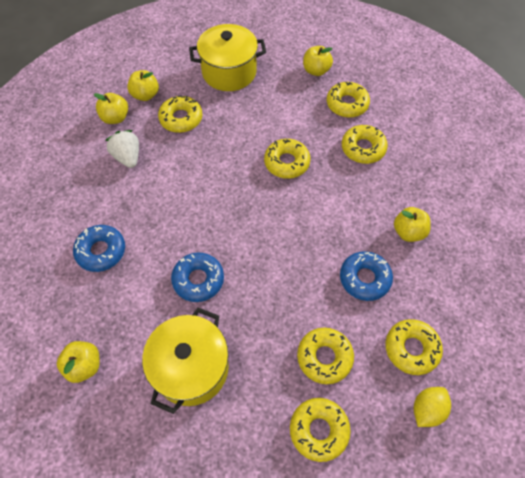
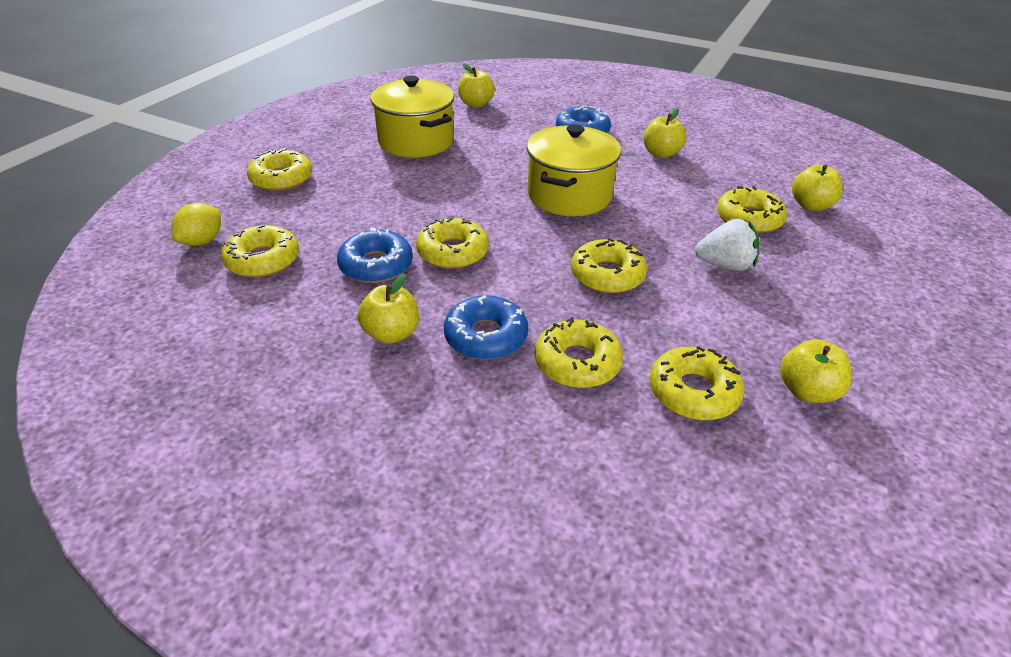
camera: 120 degrees right, 20 degrees down
(115, 118) = (775, 177): yellow apple -> yellow apple (661, 153)
(128, 157) = (701, 170): white strawberry -> white strawberry (724, 265)
(198, 280) = (497, 167): blue donut -> blue donut (486, 336)
(229, 72) = (837, 288): yellow pot -> yellow pot (569, 195)
(324, 357) = (333, 205): yellow donut -> yellow donut (453, 252)
(427, 409) = (202, 241): yellow lemon -> yellow lemon turned 45 degrees clockwise

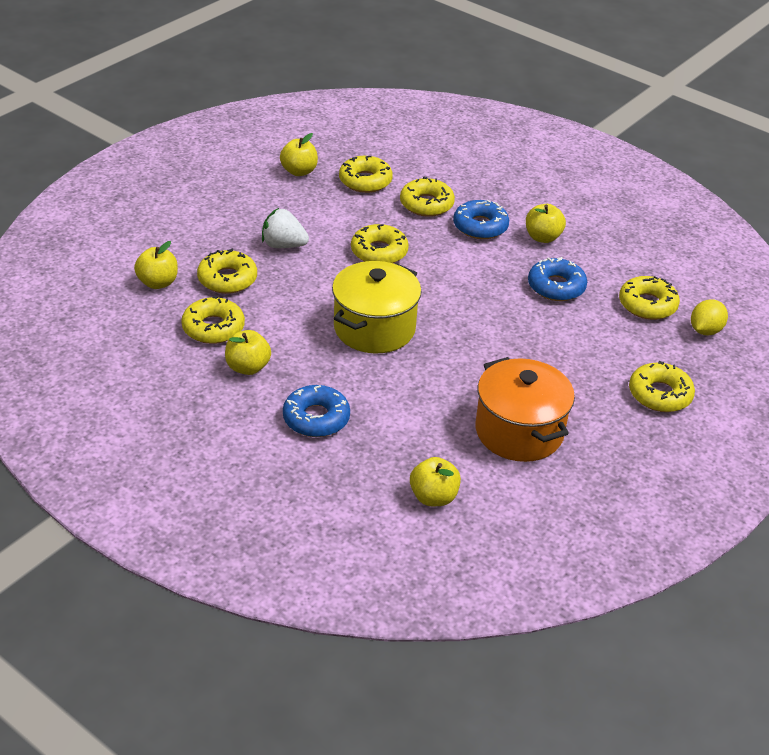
camera: 170 degrees left, 0 degrees up
(416, 141) = (519, 431): yellow pot -> orange pot
(453, 252) = (494, 288): yellow donut -> yellow donut (213, 328)

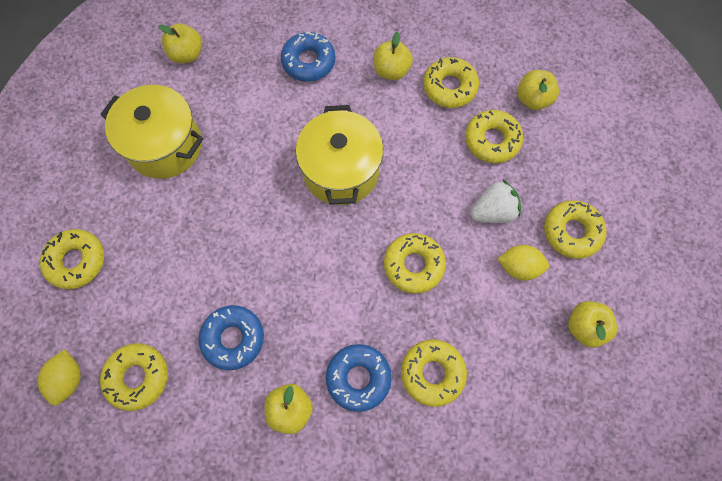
camera: 145 degrees right, 30 degrees up
(304, 213) = (519, 267): none -> yellow lemon
(365, 181) = (516, 364): yellow donut -> yellow donut (571, 232)
(519, 431) = (165, 146): orange pot -> yellow pot

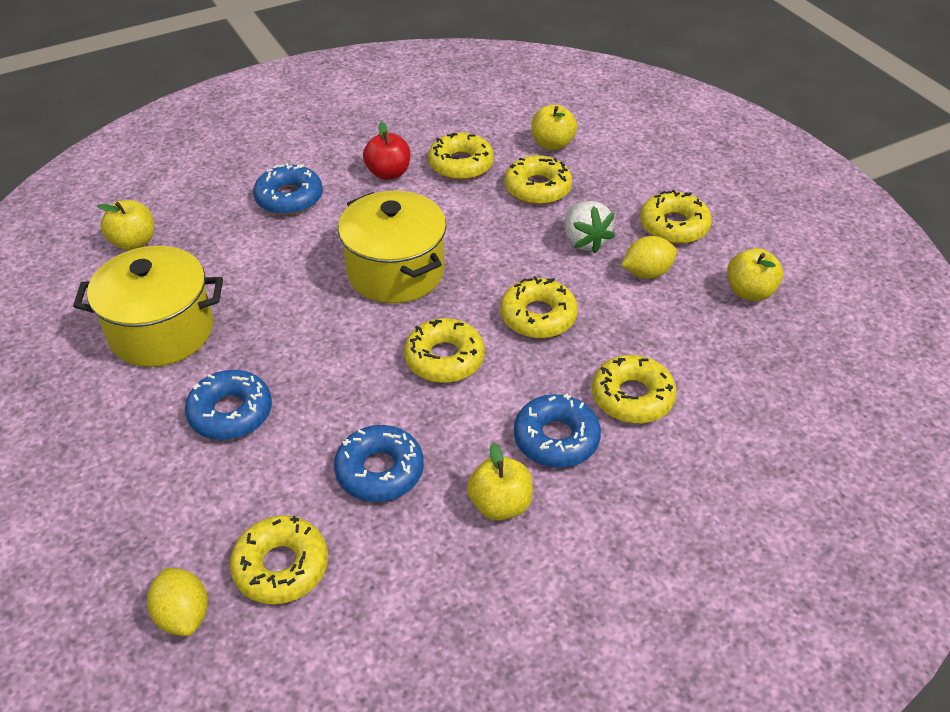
camera: 30 degrees left, 25 degrees down
(76, 261) = (113, 488): yellow donut -> yellow donut (444, 358)
(171, 239) = (231, 413): none -> blue donut
(391, 70) = (388, 173): yellow apple -> red apple
(493, 211) = (584, 241): white strawberry -> white strawberry turned 120 degrees clockwise

